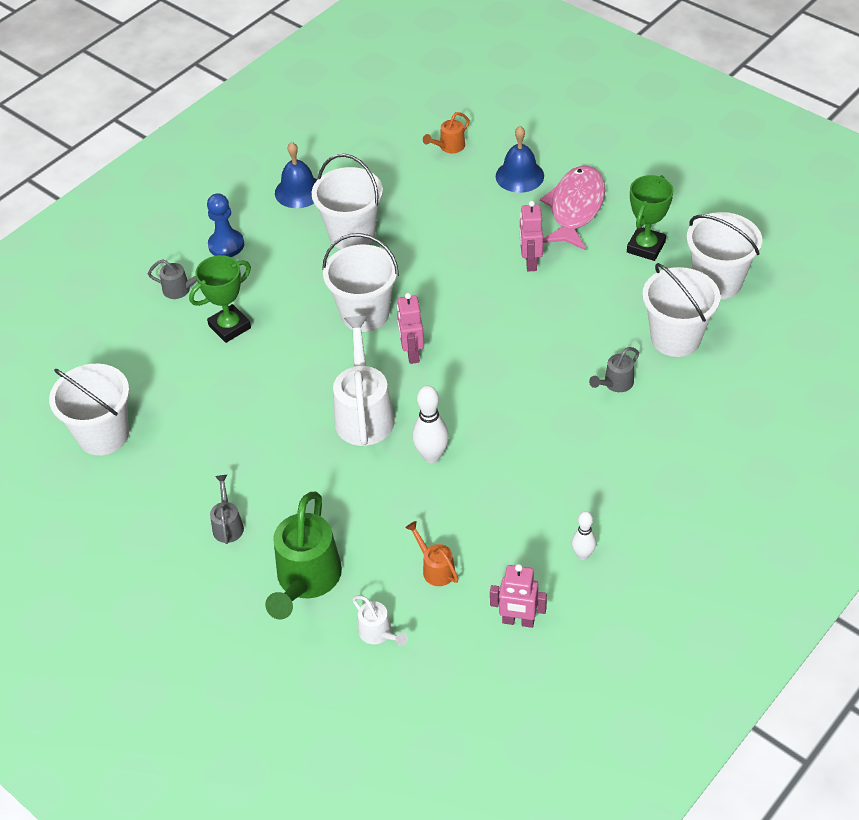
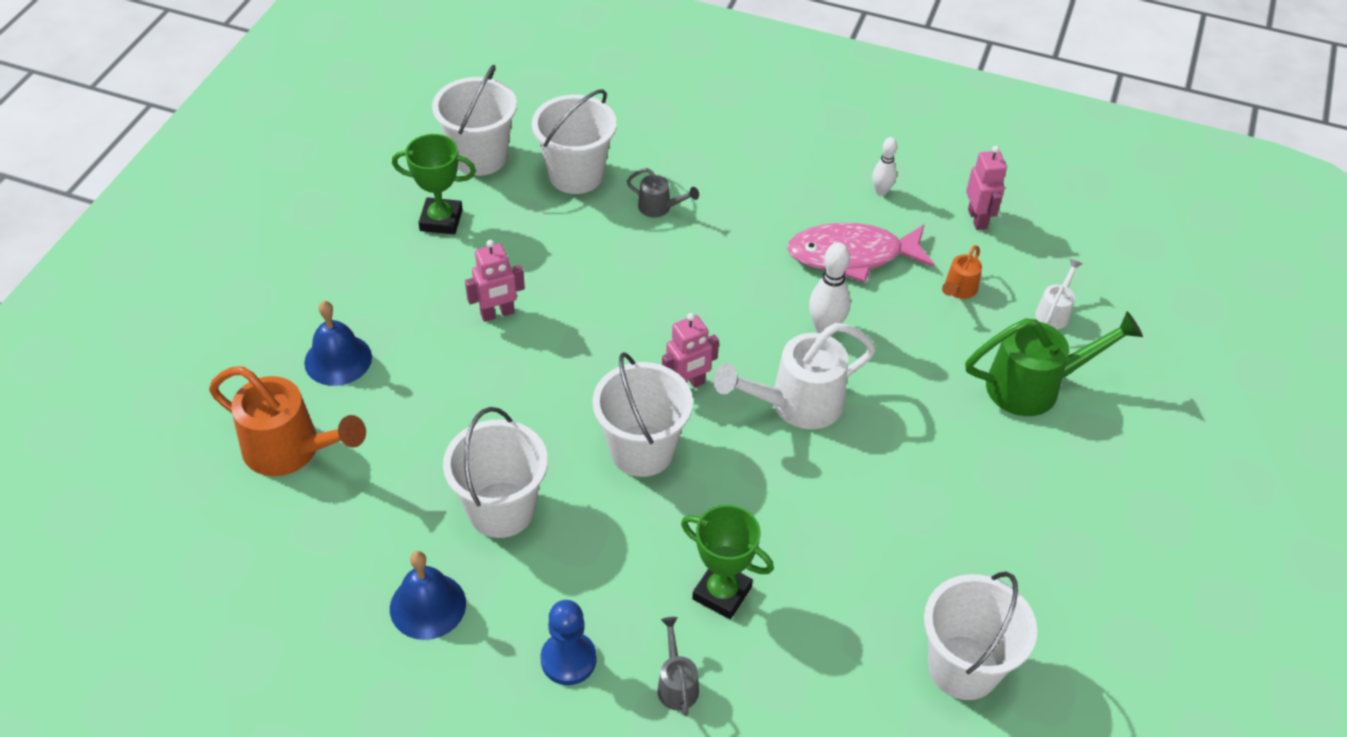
camera: 115 degrees left, 0 degrees up
(228, 525) = (1011, 479): grey watering can -> none
(449, 147) = (291, 450): orange watering can -> orange watering can, size x2.02
(575, 208) = (389, 293): pink fish -> pink fish (852, 255)

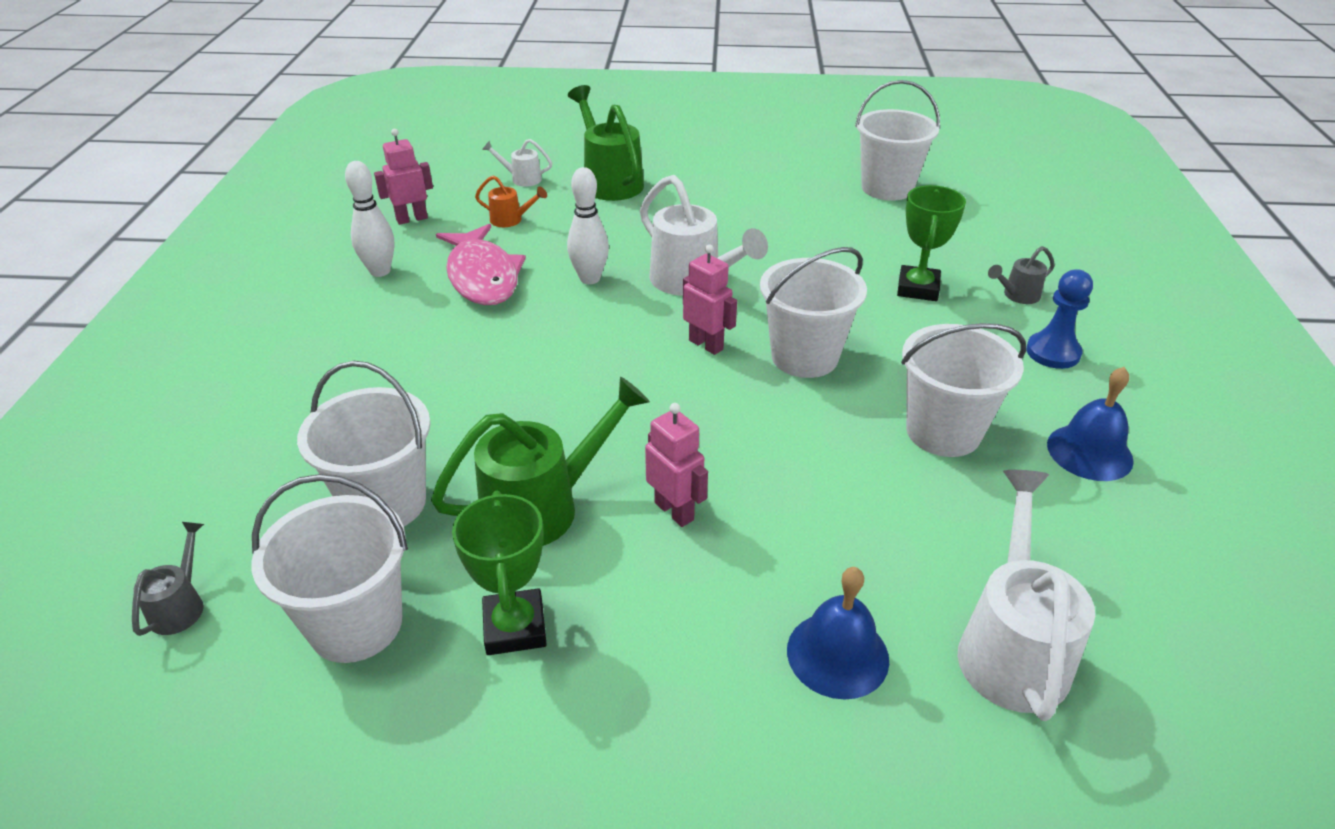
camera: 105 degrees left, 10 degrees down
(291, 450) = (1011, 647): orange watering can -> white watering can
(535, 248) = (543, 507): none -> green watering can
(659, 208) = (438, 415): grey watering can -> grey watering can (181, 606)
(881, 191) = (380, 271): white bowling pin -> white bowling pin, size x1.56

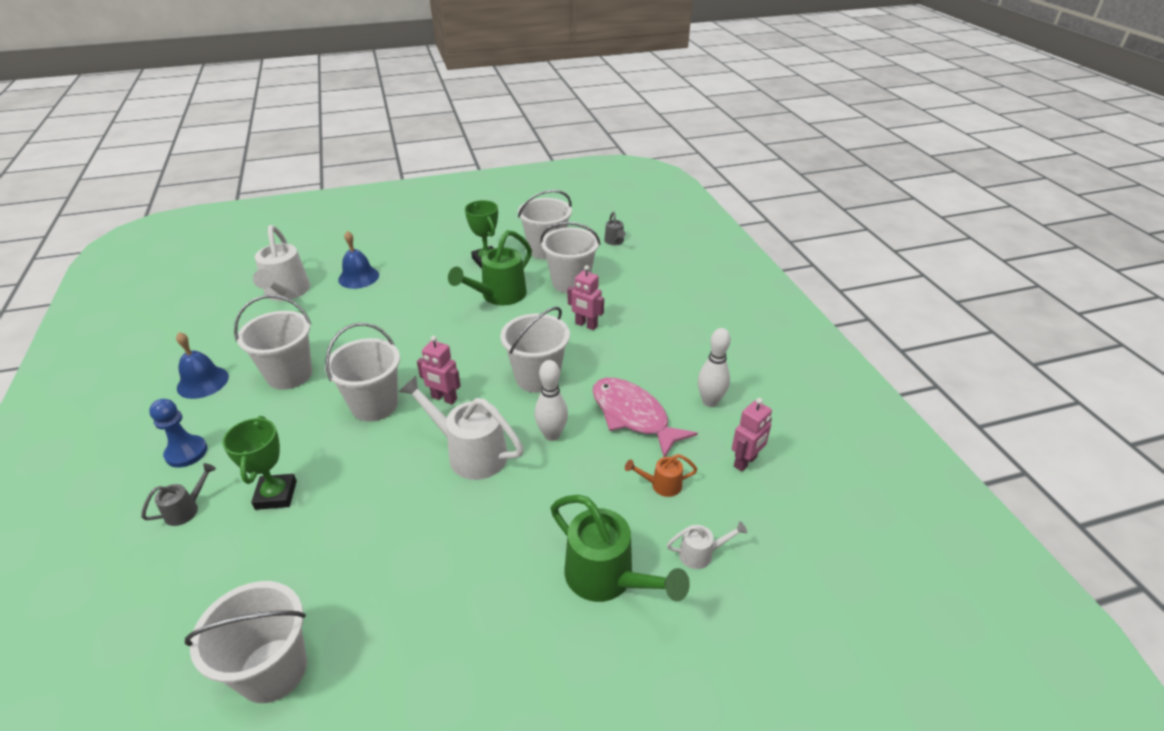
camera: 160 degrees right, 0 degrees up
(566, 343) = (537, 378): none -> white bucket
(674, 511) = (436, 307): pink robot -> pink robot (586, 325)

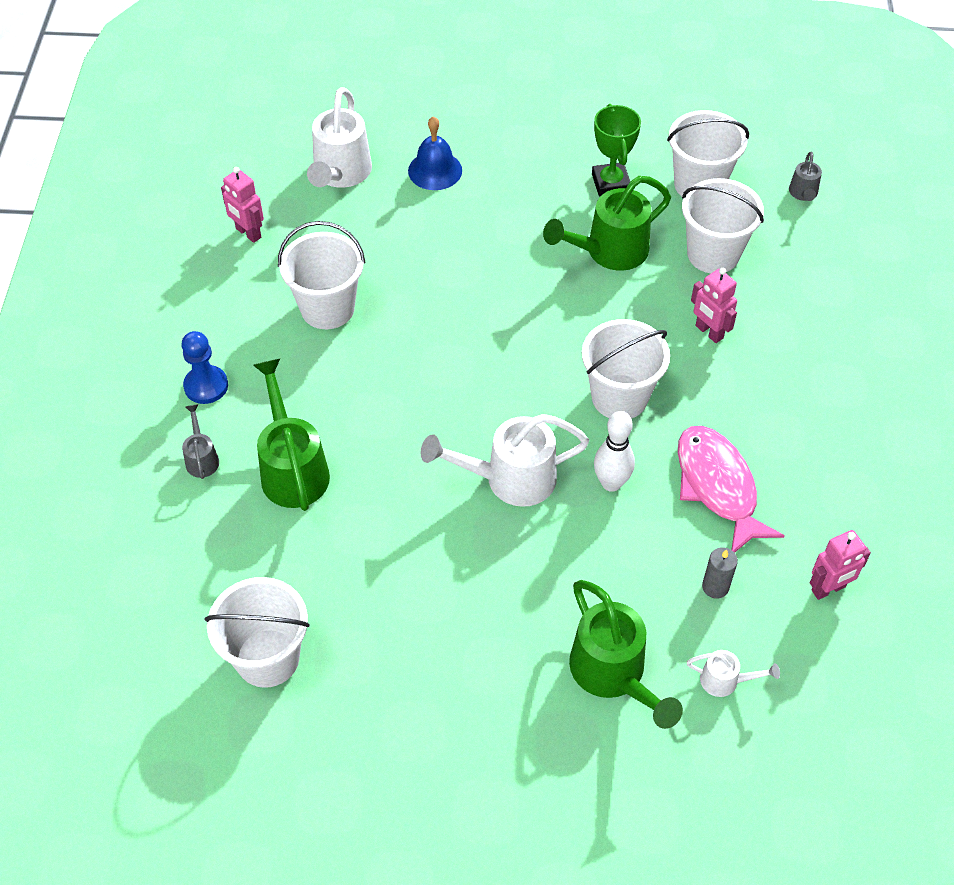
camera: 20 degrees right, 15 degrees up
(186, 509) = (201, 458): grey watering can -> grey watering can turned 75 degrees counterclockwise
(202, 382) = (230, 291): blue bell -> none
(276, 495) = (292, 468): green trophy -> green watering can
(374, 405) = (417, 381): white bucket -> none
(444, 398) = (499, 395): pink robot -> pink robot (248, 233)
(470, 453) = (510, 479): white watering can -> white watering can turned 60 degrees counterclockwise
(661, 485) = (715, 587): orange watering can -> grey candle
(710, 401) = (823, 495): white bowling pin -> none

